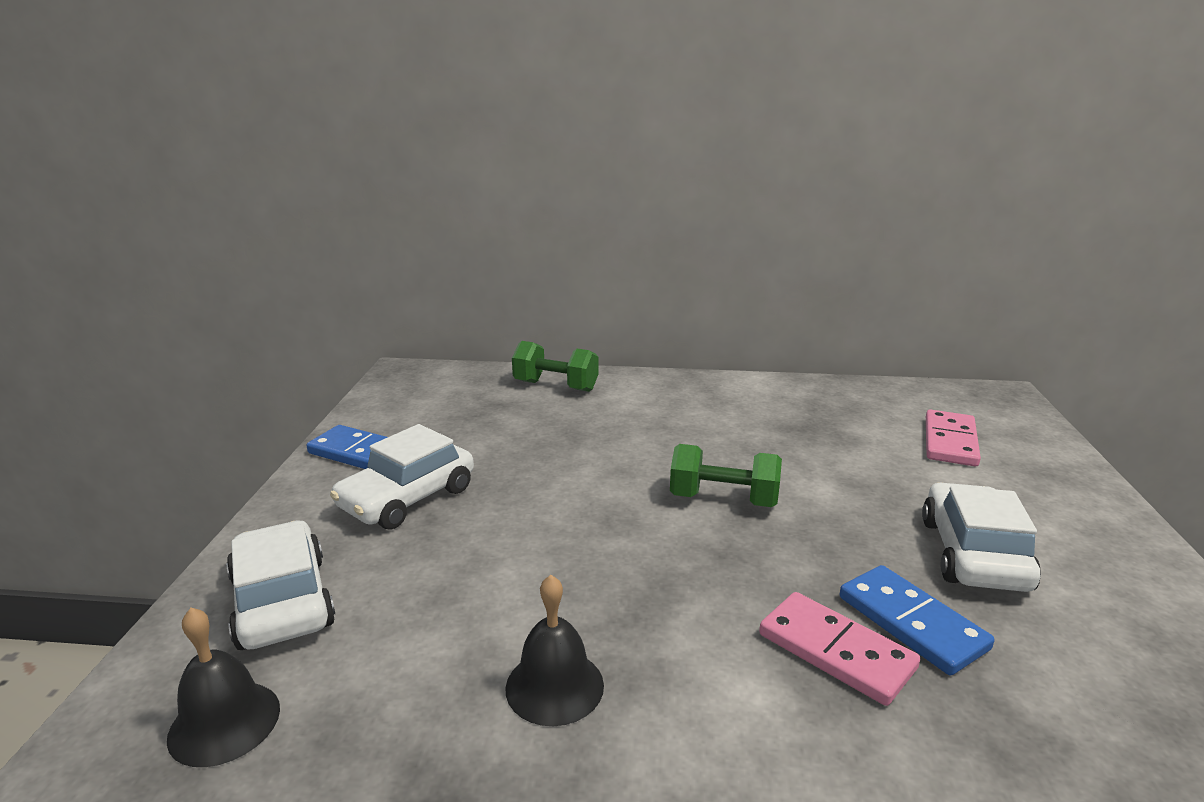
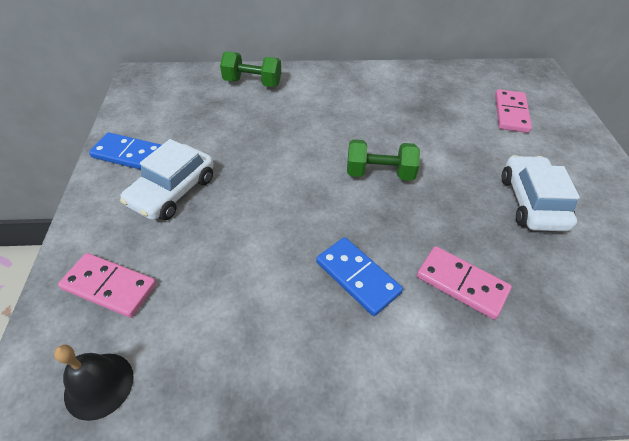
camera: 10 degrees left, 25 degrees up
(282, 601) = (110, 286): white car -> pink domino
(554, 686) = (301, 330): black bell -> none
(911, 622) = (501, 257): blue domino -> blue domino (358, 277)

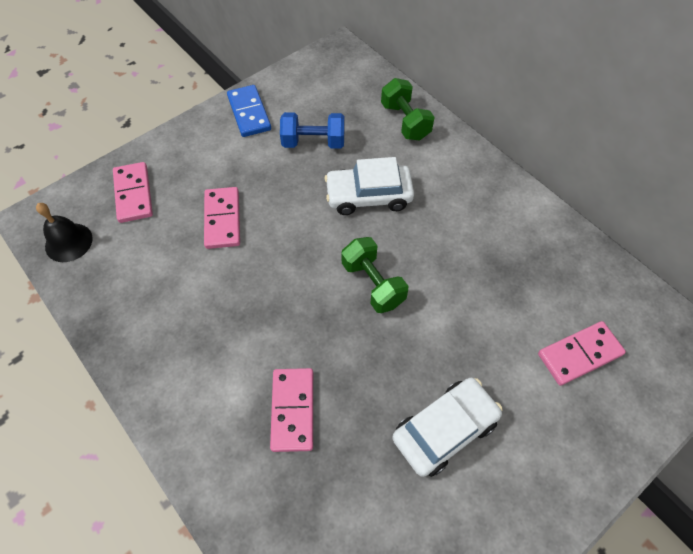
camera: 55 degrees right, 10 degrees up
(172, 191) = (236, 164): white car -> white car (368, 196)
(211, 135) = (313, 142): none -> blue dumbbell
(222, 231) = (222, 219): none -> pink domino
(358, 277) = (245, 331): blue domino -> none

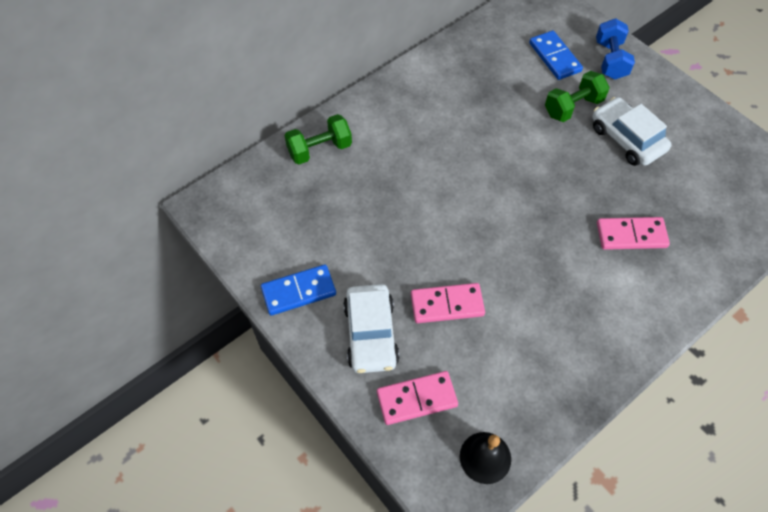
camera: 90 degrees left, 0 degrees up
(313, 142) = (345, 228): blue dumbbell -> blue dumbbell (610, 60)
(368, 196) = (414, 181): white car -> white car (371, 334)
(373, 284) = (509, 180): green dumbbell -> green dumbbell (573, 107)
(579, 354) = (555, 57): pink domino -> blue domino

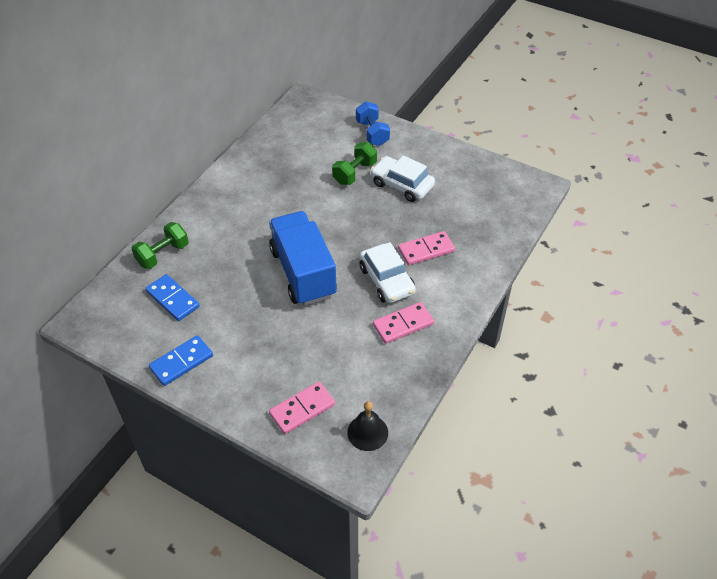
camera: 20 degrees left, 10 degrees down
(371, 334) = (250, 375): white car -> white car (386, 280)
(447, 304) = (303, 337): pink domino -> pink domino (403, 324)
(471, 220) = (303, 272): none -> blue truck
(555, 57) = (329, 141): blue domino -> blue domino (173, 299)

